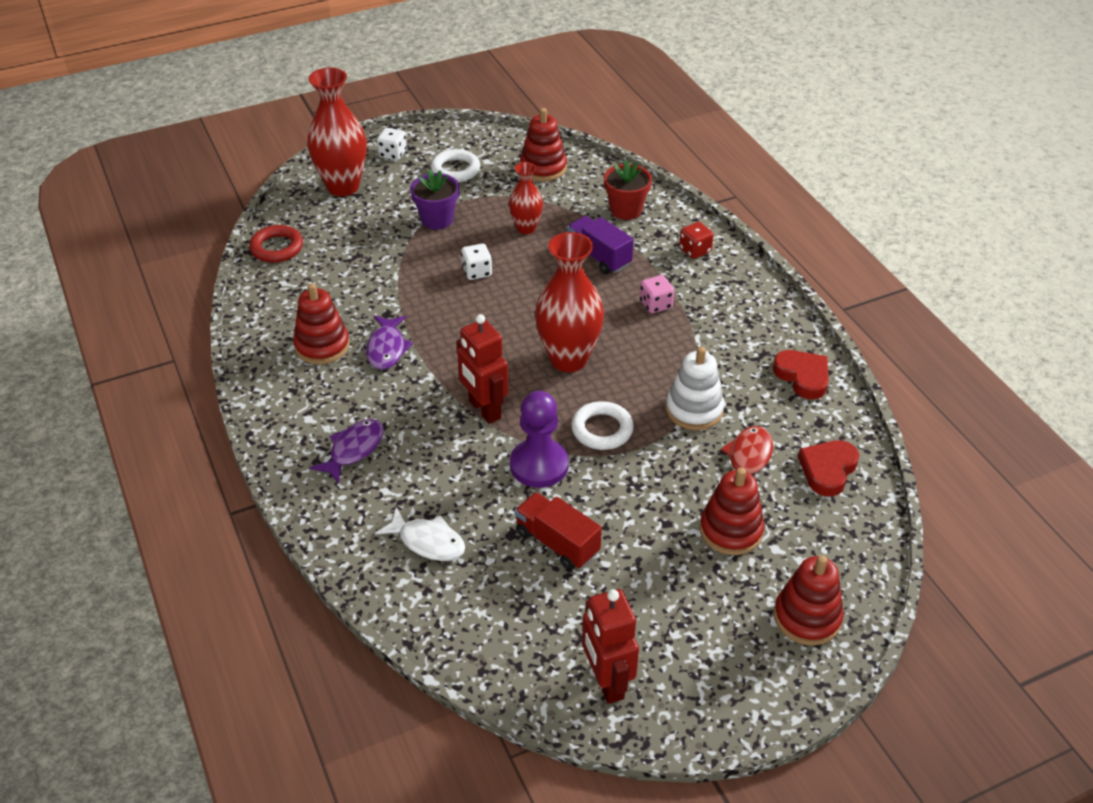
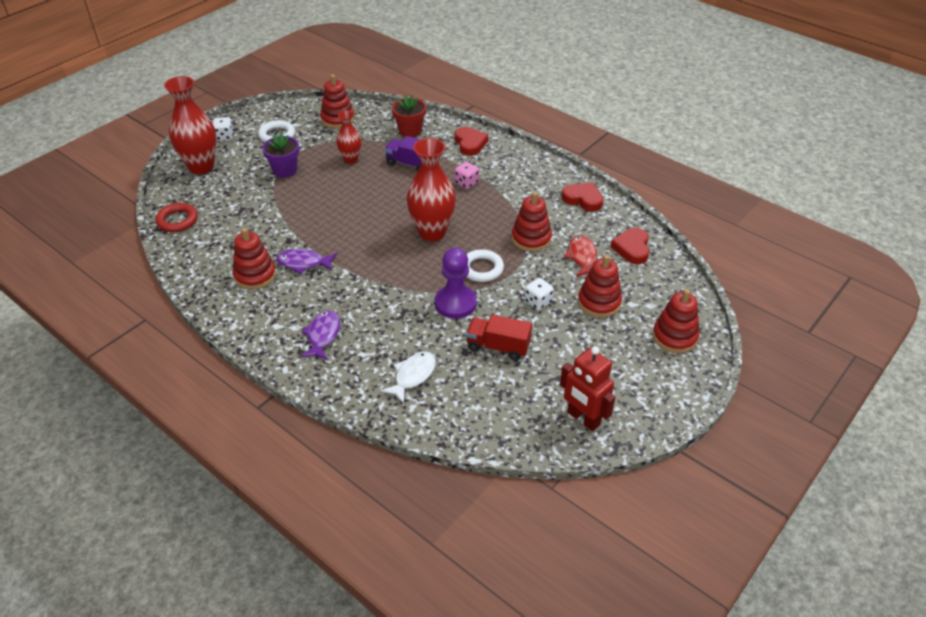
camera: 25 degrees left, 0 degrees up
(387, 348) = (303, 263): purple fish -> purple fish turned 120 degrees clockwise
(428, 542) = (413, 376): white fish -> white fish turned 60 degrees counterclockwise
(477, 272) = (335, 196): white dice -> white dice (538, 302)
(484, 409) = (396, 281): red robot -> none
(694, 410) = (531, 239): white stacking toy -> red stacking toy
(695, 250) = (470, 144): red dice -> red heart

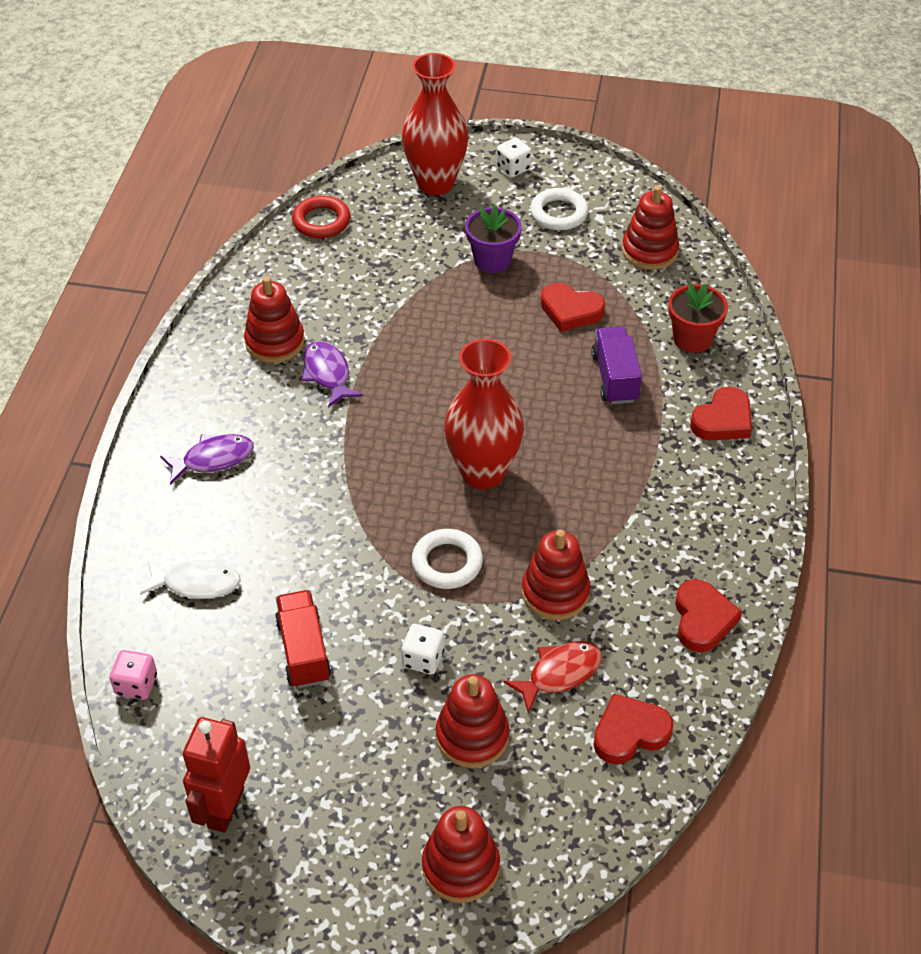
camera: 60 degrees right, 5 degrees up
(350, 159) = (570, 311): red vase -> red heart
(455, 303) = (357, 565): purple pawn -> none
(466, 183) = (624, 459): pink dice -> pink dice (136, 684)

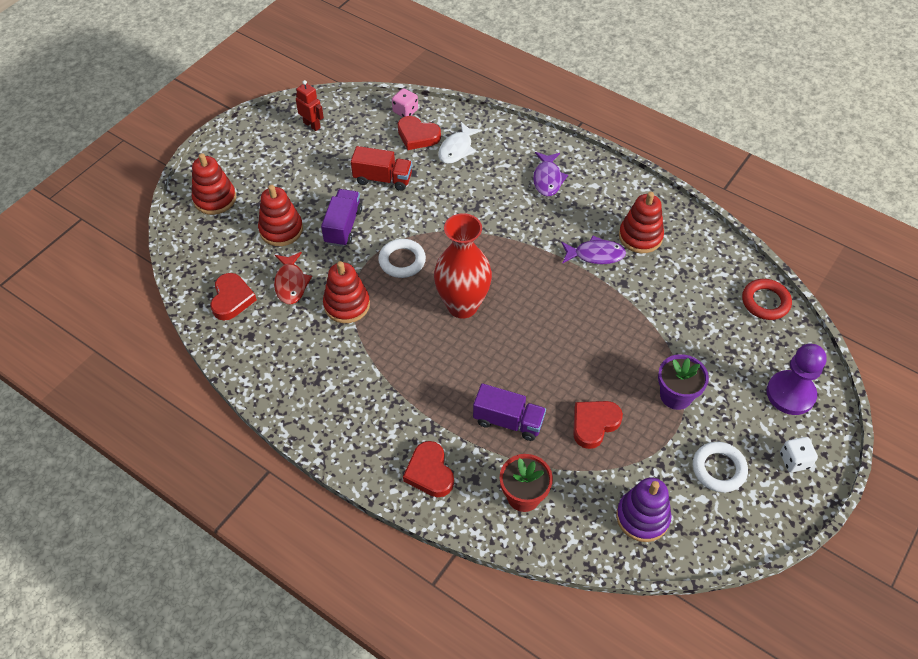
camera: 115 degrees right, 5 degrees up
(225, 807) = (312, 125): red robot -> red robot, size x0.66
(423, 659) = (343, 226): white dice -> purple truck
(435, 183) = (790, 394): red vase -> purple pawn
(649, 251) = (642, 517): red stacking toy -> purple stacking toy
(702, 619) = (277, 372): red heart -> red heart (417, 136)

